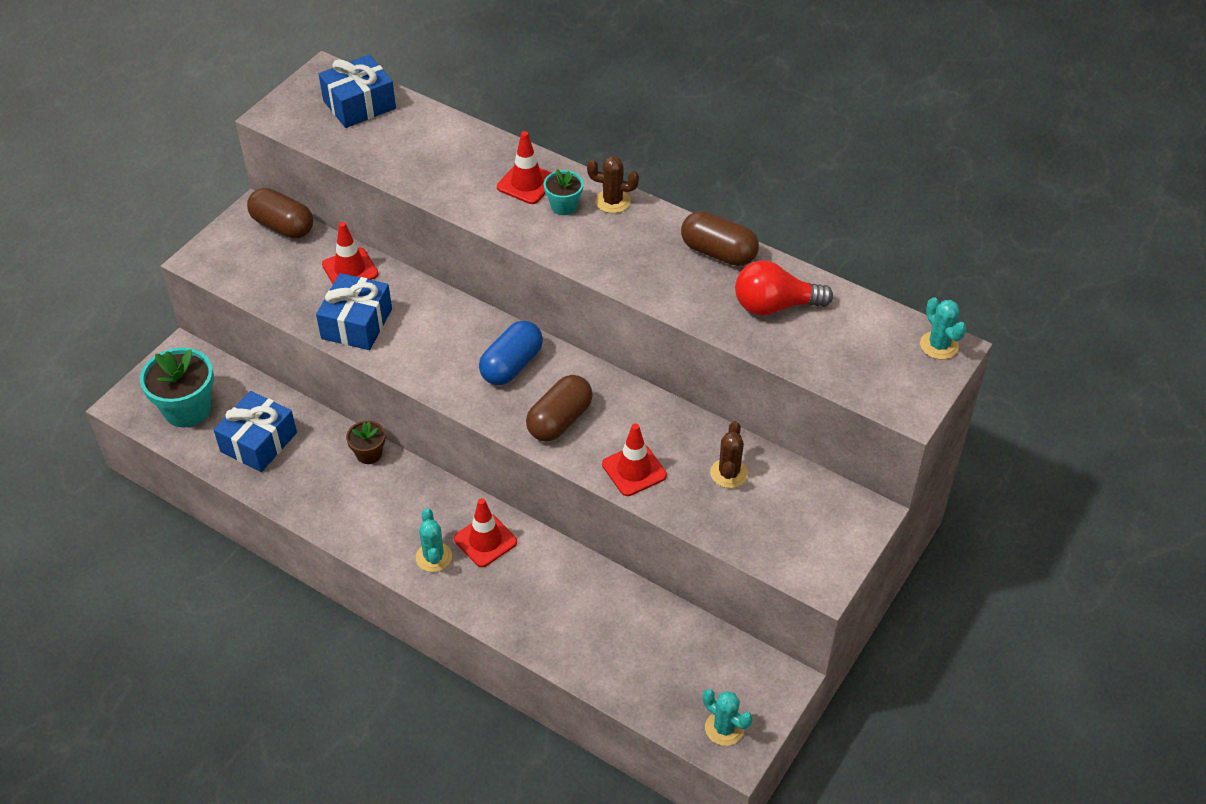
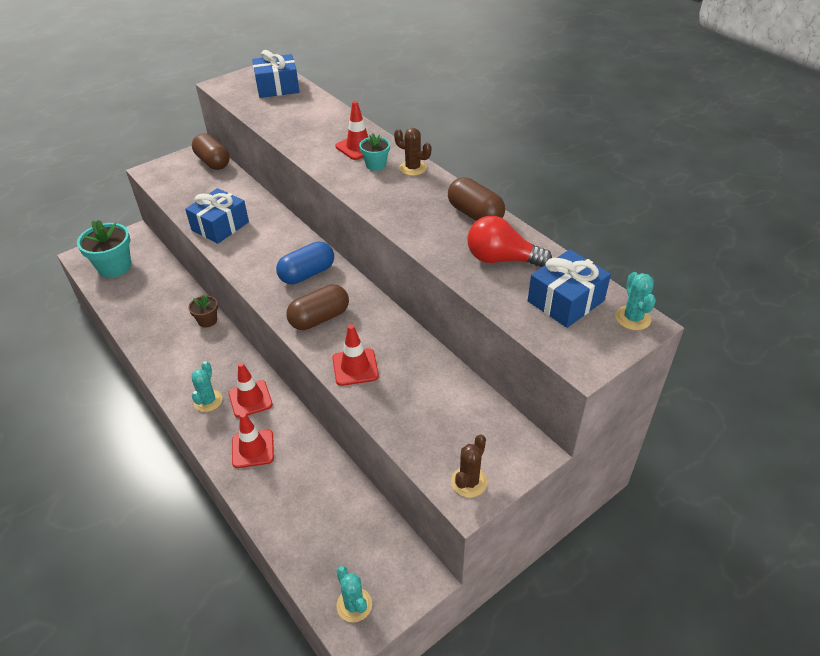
camera: 20 degrees right, 5 degrees down
(259, 442) = (143, 297): blue gift -> blue gift (565, 301)
(350, 269) = (237, 194): red traffic cone -> red traffic cone (253, 449)
(729, 473) = (429, 388): brown cactus -> brown cactus (469, 482)

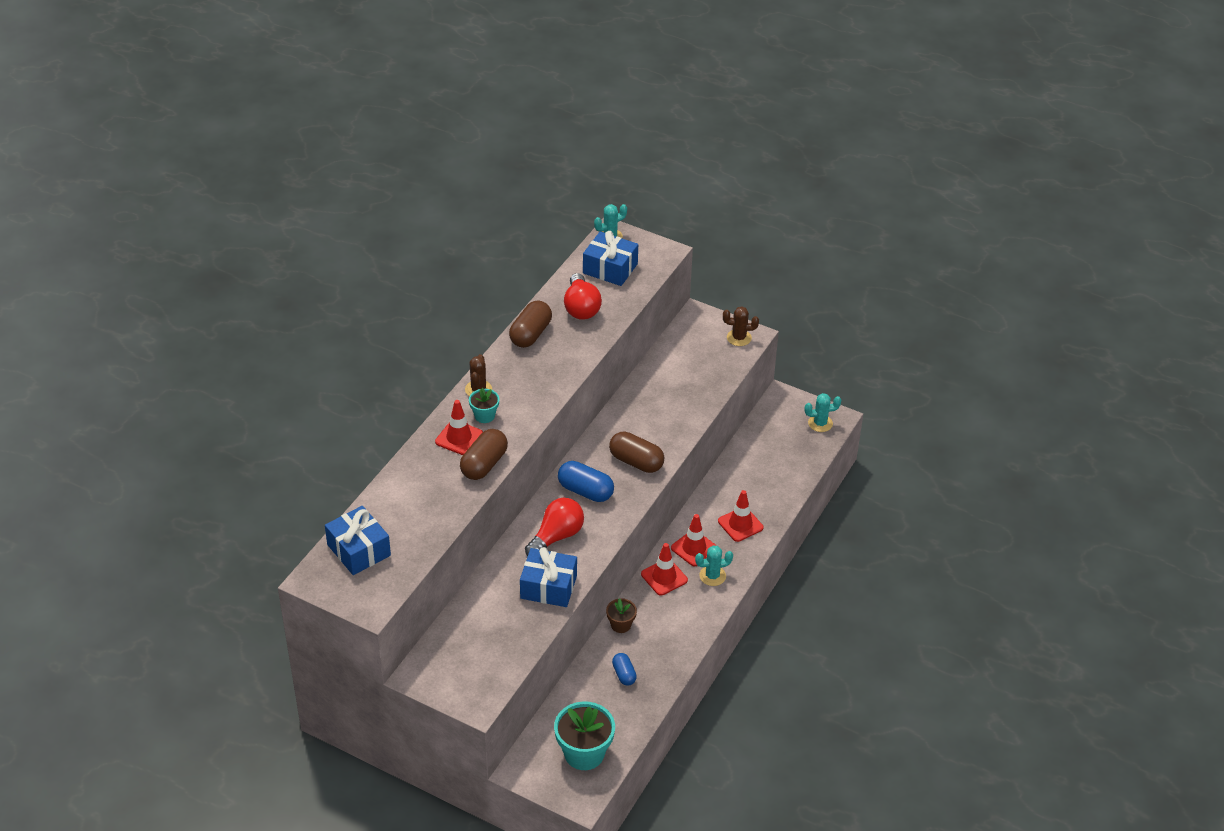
camera: 115 degrees left, 0 degrees up
(159, 308) = (624, 674): none -> blue capsule
(213, 162) = (434, 652): brown capsule -> brown capsule (484, 464)
(269, 243) = (556, 536): none -> red light bulb
(354, 605) = (820, 423): turquoise cactus -> turquoise cactus turned 45 degrees clockwise
(355, 367) = (676, 422): red traffic cone -> red traffic cone (664, 577)

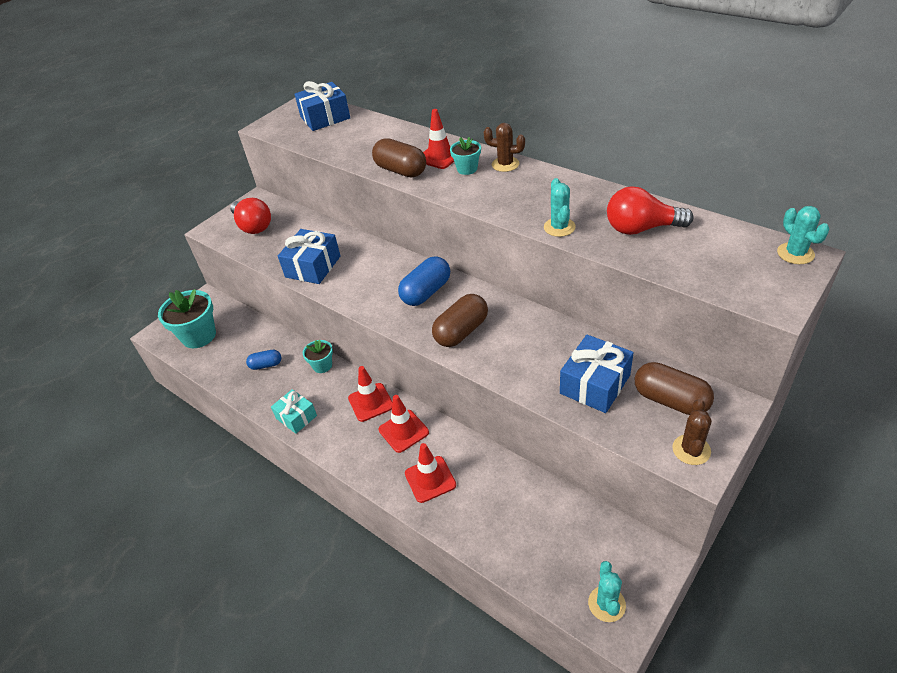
camera: 105 degrees right, 0 degrees up
(530, 334) = (591, 193): brown capsule -> brown capsule (670, 400)
(556, 536) = (372, 272): red light bulb -> red light bulb (253, 226)
(610, 268) = (724, 252): blue gift -> blue gift (595, 384)
(621, 625) = (322, 365): brown flower pot -> turquoise flower pot
(689, 631) = (296, 417): none -> turquoise gift
(712, 576) = (361, 444): turquoise cactus -> turquoise cactus (559, 227)

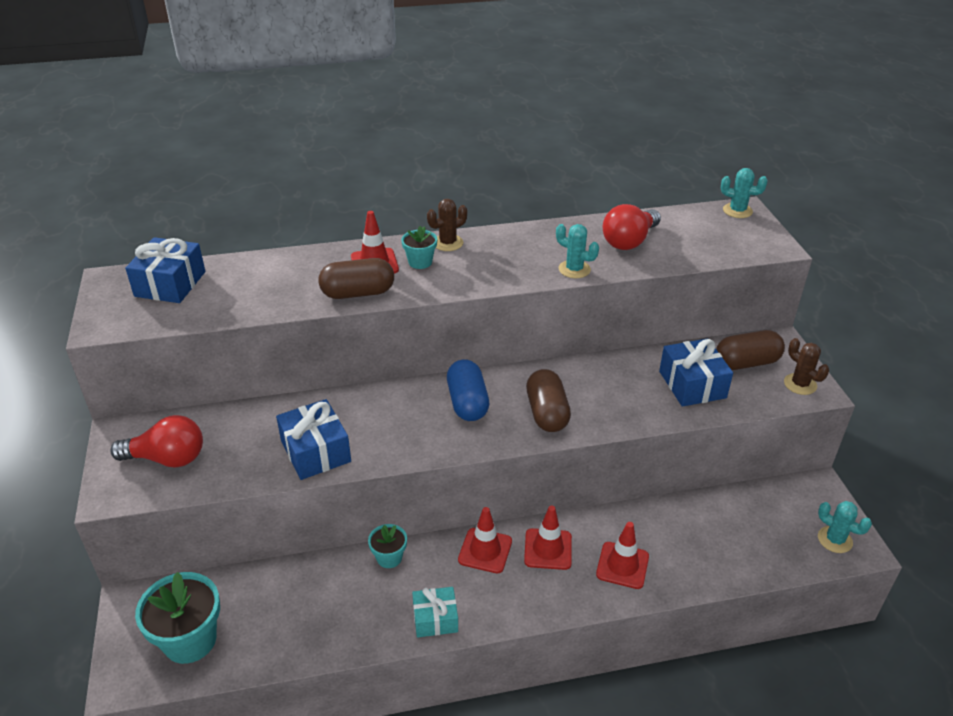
camera: 55 degrees left, 5 degrees down
(266, 365) = (326, 603): blue capsule -> none

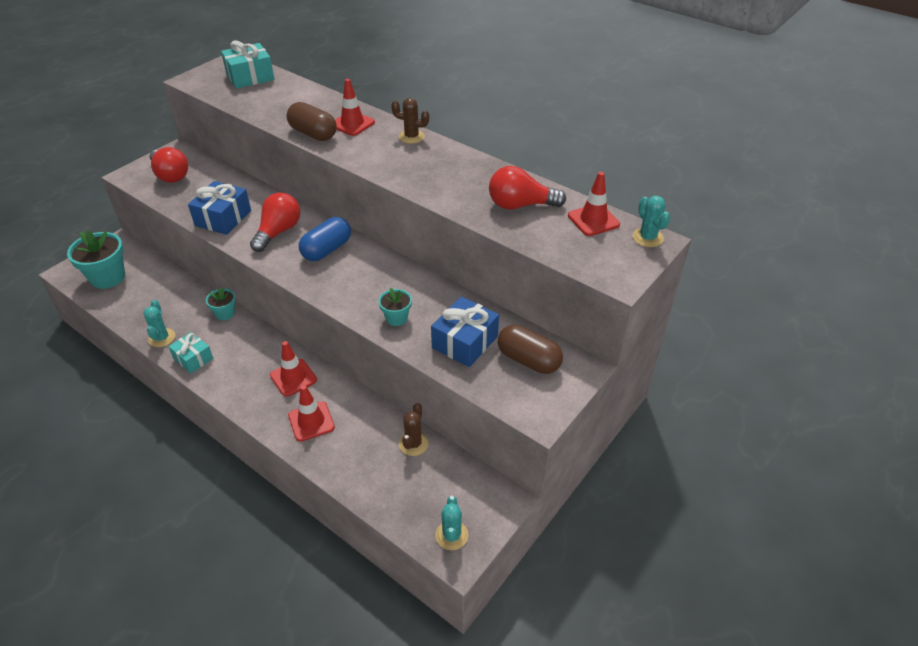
camera: 50 degrees right, 5 degrees up
(170, 284) = (250, 77): blue gift -> turquoise gift
(395, 422) = (278, 232): none -> red light bulb
(420, 262) = (375, 138): turquoise flower pot -> turquoise flower pot (396, 318)
(485, 550) = (266, 350): red traffic cone -> red traffic cone (593, 220)
(547, 413) = (353, 287): brown capsule -> none
(574, 269) = (448, 198): turquoise cactus -> turquoise cactus (162, 338)
(800, 384) = (537, 403): brown cactus -> brown cactus (413, 444)

